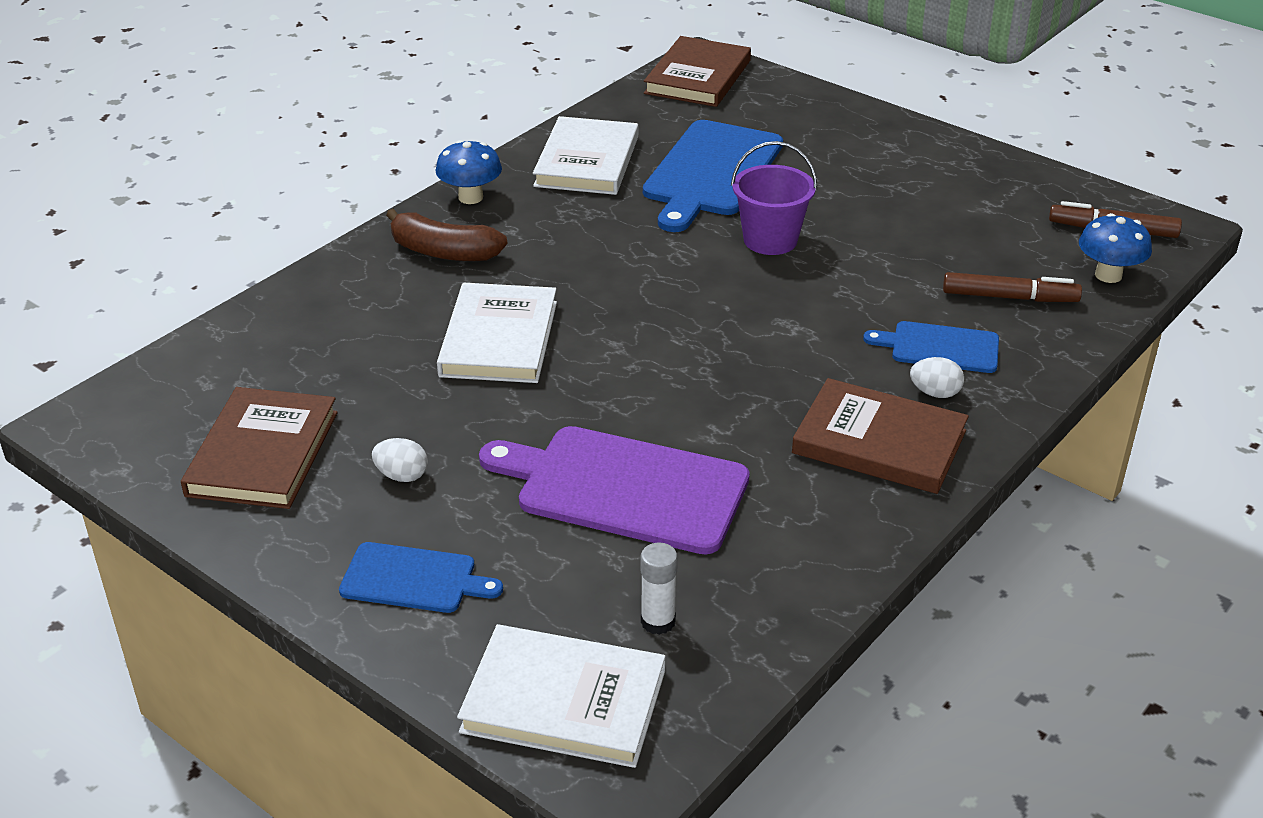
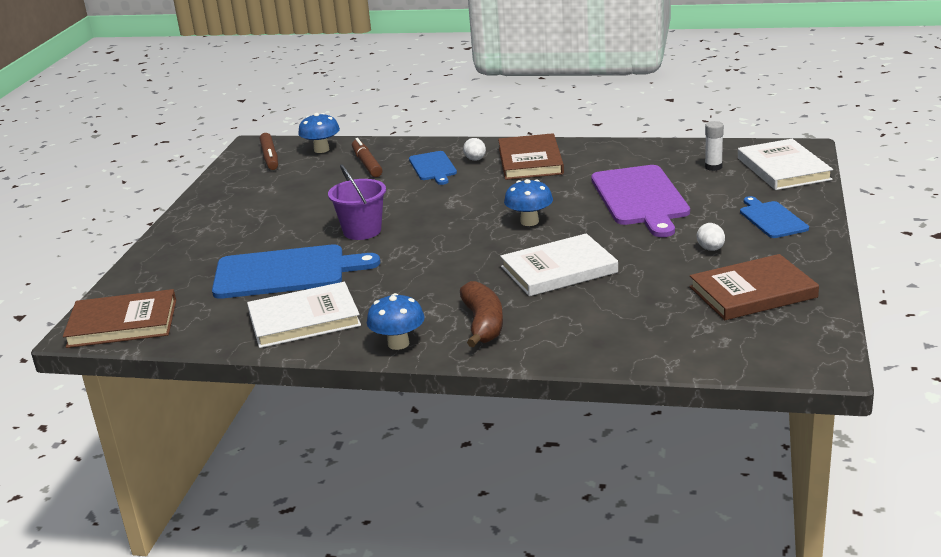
camera: 115 degrees left, 10 degrees down
(657, 365) = (529, 222): none -> blue mushroom

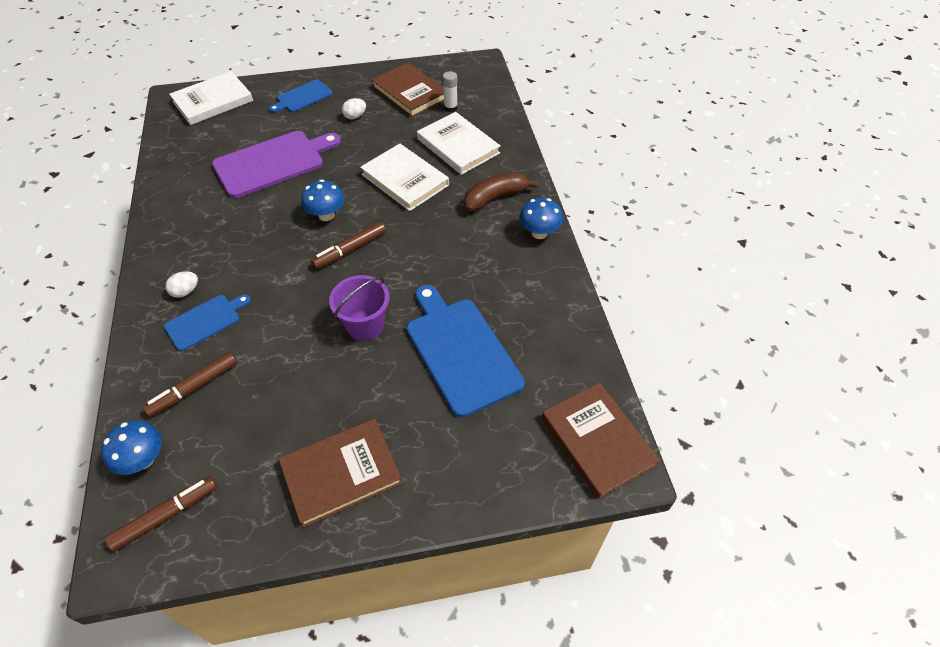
camera: 115 degrees left, 25 degrees up
(304, 319) = (531, 302): white book -> white book (458, 146)
(467, 230) = (350, 250): none -> brown marker
(530, 161) = (190, 248): brown book -> brown book (341, 473)
(713, 167) = (208, 135): white glue stick -> white glue stick (450, 108)

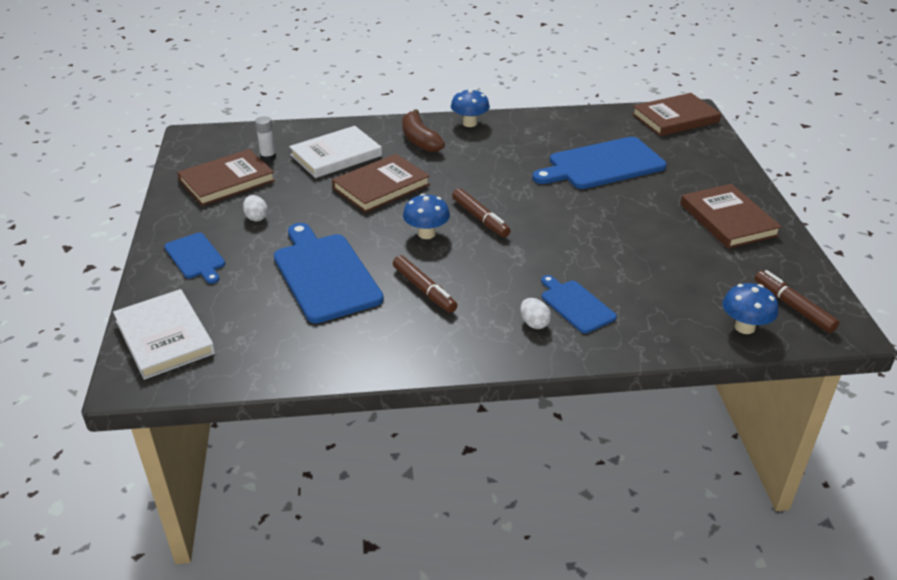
camera: 85 degrees left, 15 degrees down
(194, 388) = (660, 304): brown marker -> brown marker (424, 290)
(273, 162) = (324, 274): purple cutting board -> blue cutting board
(365, 325) = (577, 209): purple bucket -> none
(405, 180) = (381, 186): white book -> brown book

